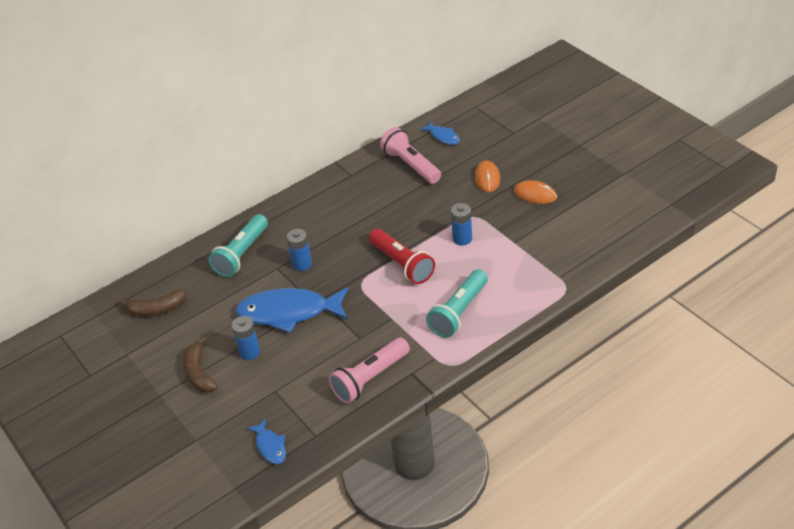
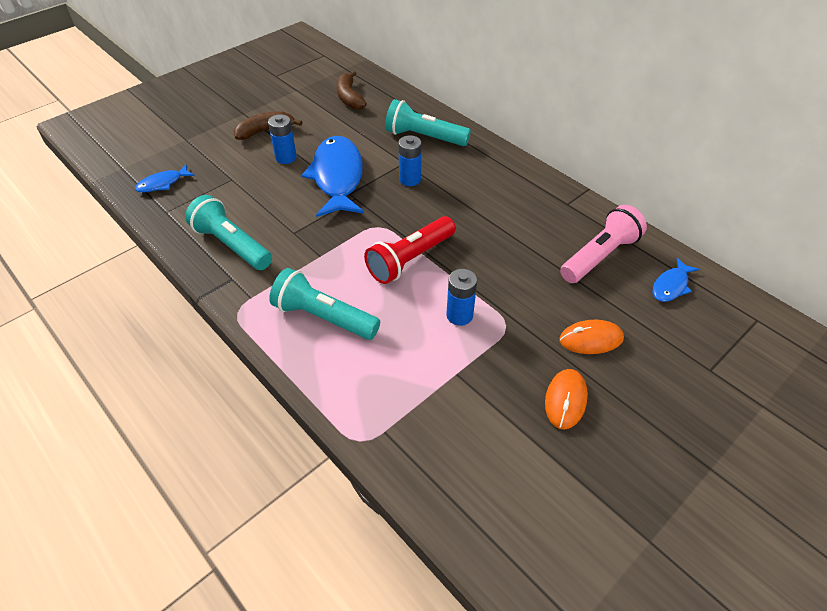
camera: 80 degrees right, 5 degrees up
(370, 378) = (232, 245): pink flashlight -> turquoise flashlight

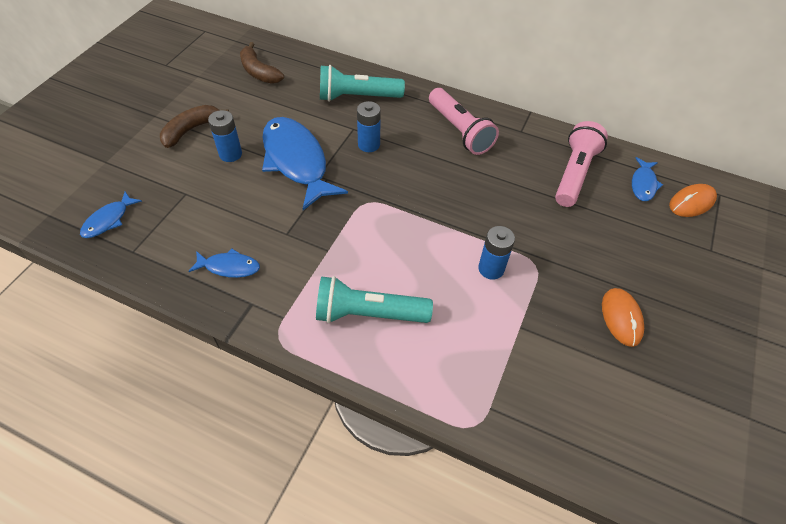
camera: 25 degrees left, 5 degrees up
(232, 245) = (229, 267): turquoise flashlight -> blue fish
(410, 259) = (416, 227): red flashlight -> none
(504, 188) = (459, 131): none -> pink flashlight
(591, 339) = (610, 254): orange mouse -> orange mouse (691, 202)

